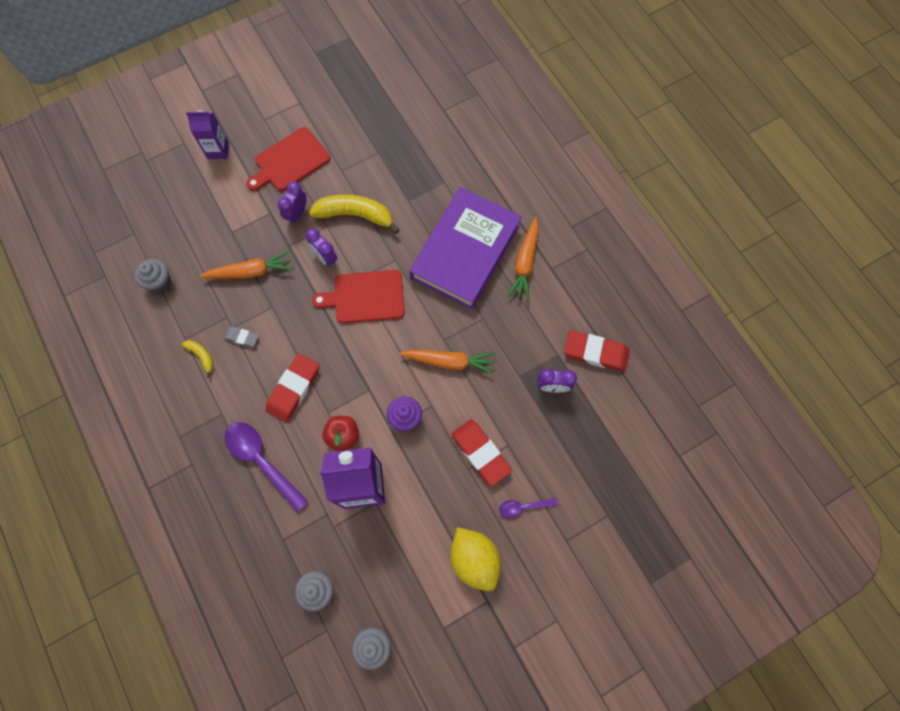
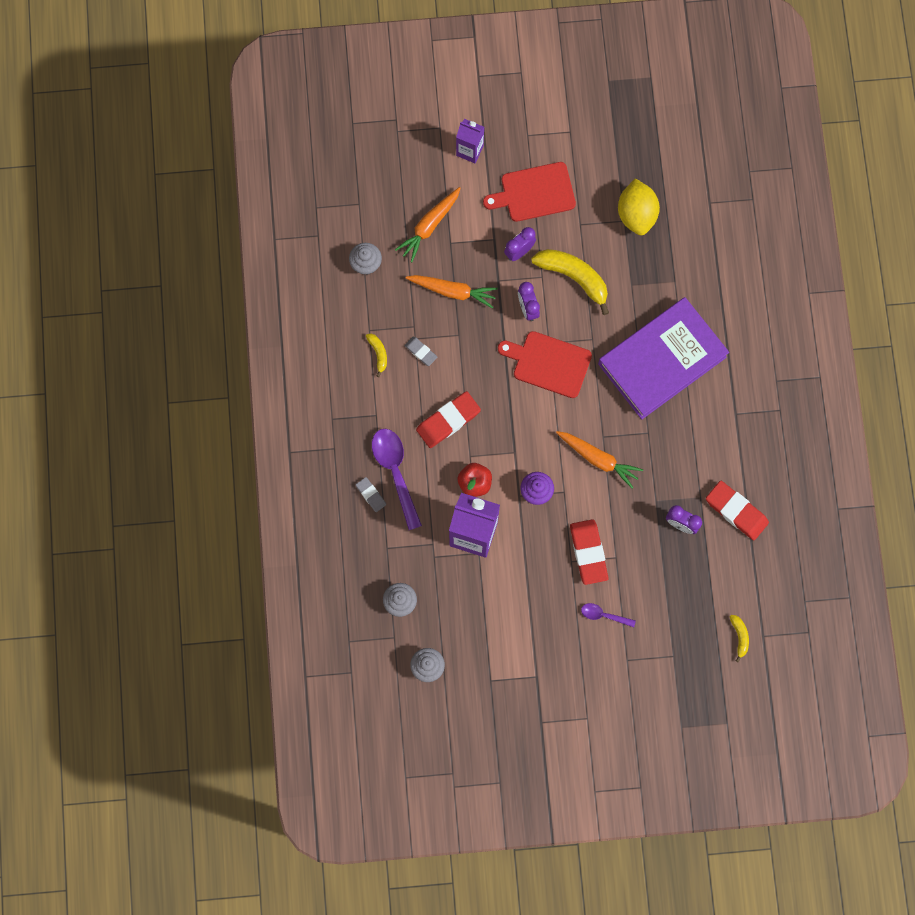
camera: 25 degrees right, 5 degrees up
(246, 494) = (371, 495): none -> grey eraser
(474, 559) = (541, 638): yellow lemon -> yellow lemon (636, 214)
(525, 263) = (713, 397): orange carrot -> orange carrot (429, 226)
(658, 467) = (739, 636): none -> yellow banana

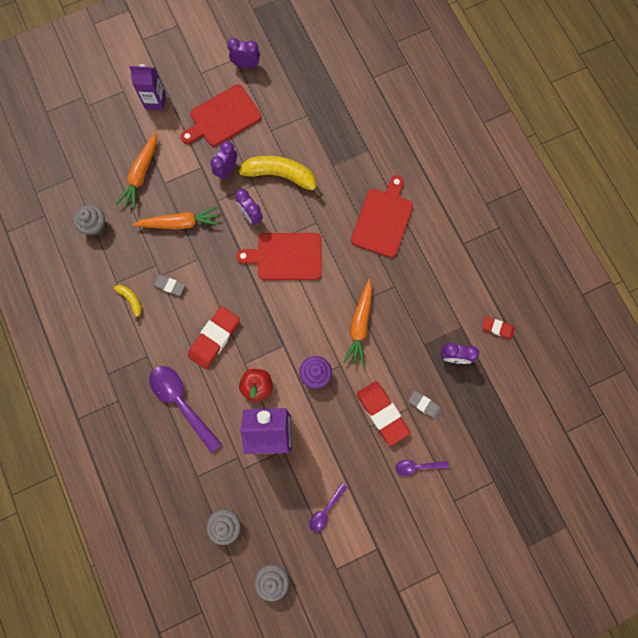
camera: 20 degrees left, 0 degrees up
(371, 495) = (165, 432): grey eraser -> grey eraser (424, 405)
(500, 624) = (326, 510): none -> purple spoon
(579, 143) = (246, 65): none -> purple clock
(598, 459) = (360, 325): orange carrot -> orange carrot turned 90 degrees clockwise
(636, 214) = (316, 106): yellow lemon -> none
(662, 360) = (383, 220): purple book -> red cutting board
(736, 511) = (497, 328): red eraser -> red eraser, size x0.54
(739, 636) = (545, 441): yellow banana -> none

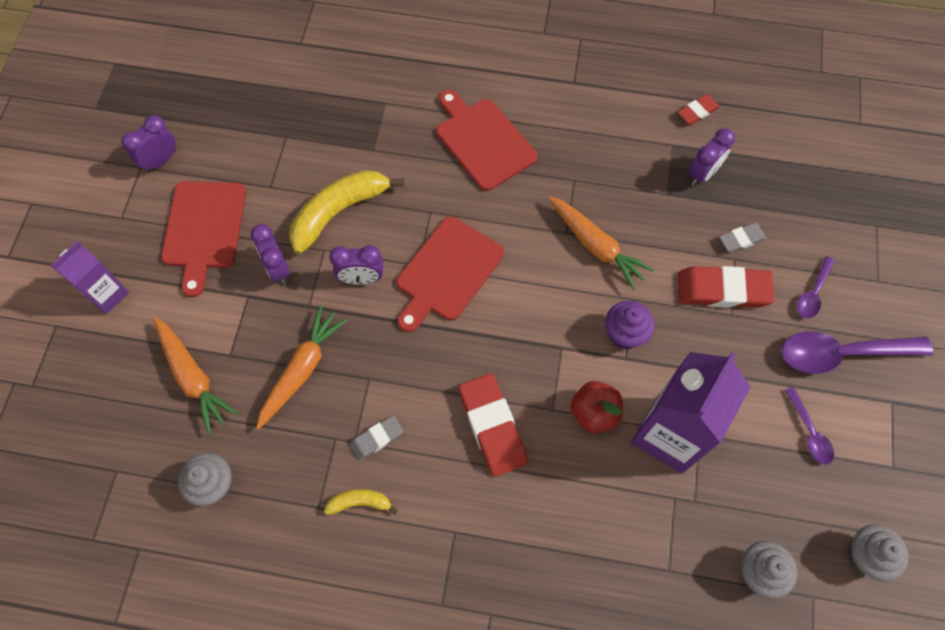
camera: 55 degrees left, 10 degrees down
(181, 403) = (552, 525): purple spoon -> purple spoon (841, 354)

